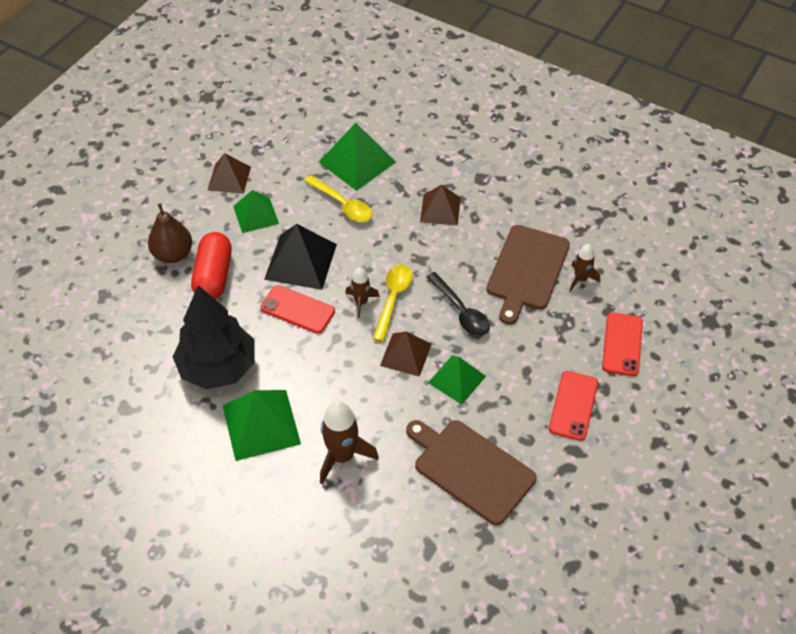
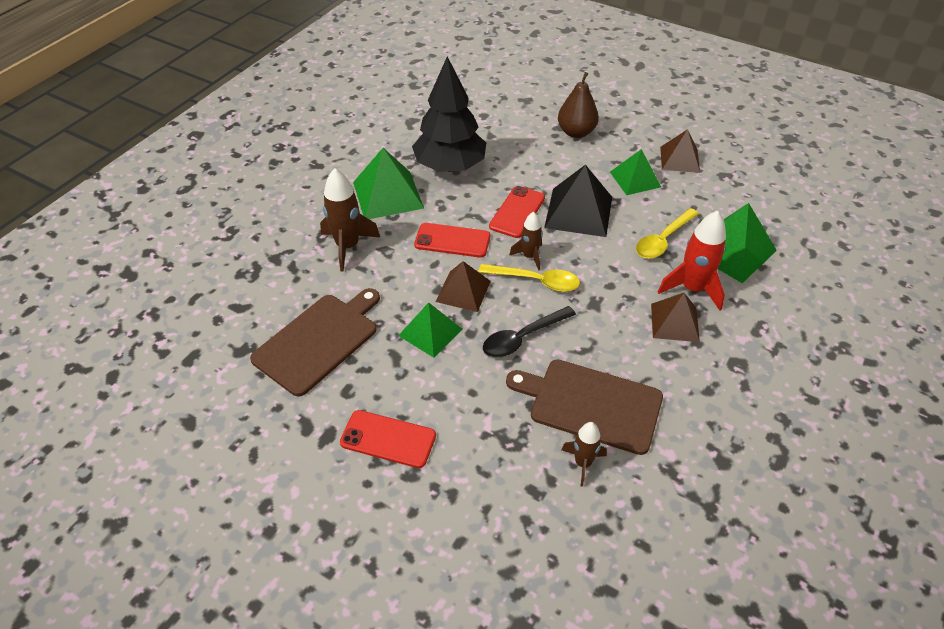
camera: 90 degrees right, 5 degrees down
(214, 276) = (553, 157): red capsule -> none
(402, 193) = (692, 289): none -> red rocket
(622, 344) = (478, 503): red phone -> red phone (452, 241)

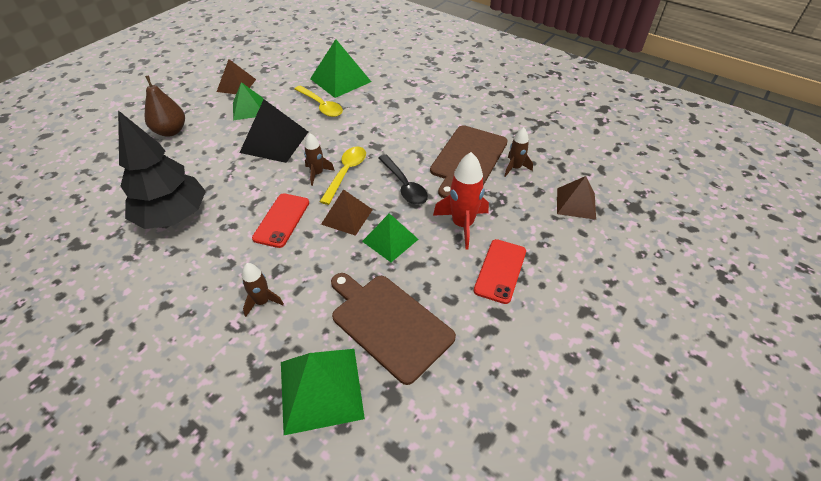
camera: 85 degrees left, 0 degrees up
(347, 246) = (262, 302): brown rocket -> brown rocket, size x0.60
(388, 195) = (194, 267): green pyramid -> green pyramid (321, 389)
(517, 212) = (260, 176): red phone -> none
(674, 322) = (400, 113): brown pyramid -> brown pyramid (576, 203)
(692, 289) = (372, 101): red rocket -> red rocket (462, 224)

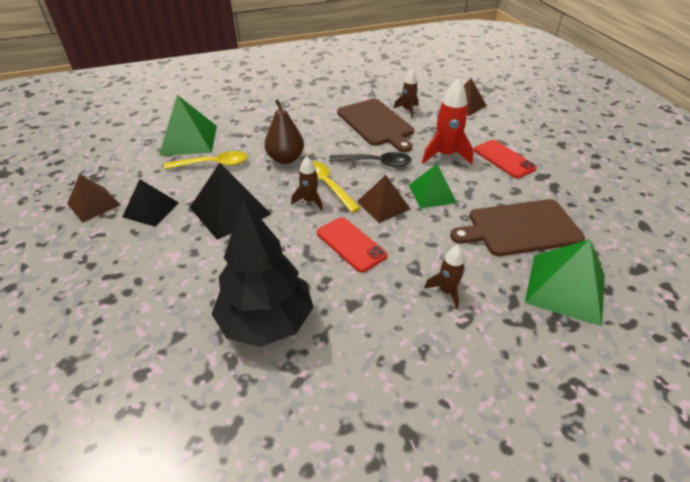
camera: 55 degrees left, 5 degrees down
(171, 131) = (107, 281): brown pear -> brown pear (285, 158)
(248, 109) = (151, 209): green pyramid -> black pyramid

